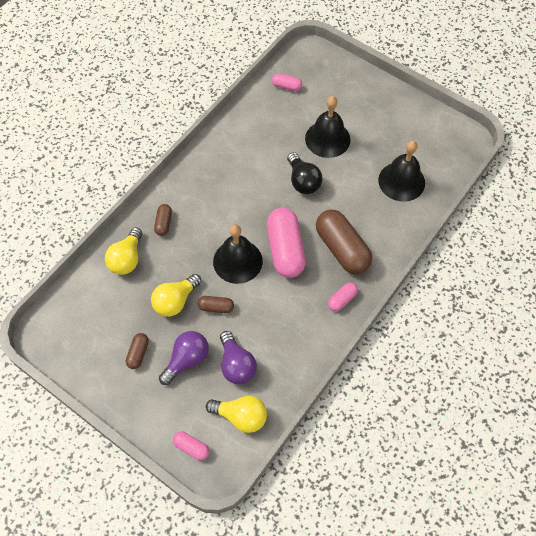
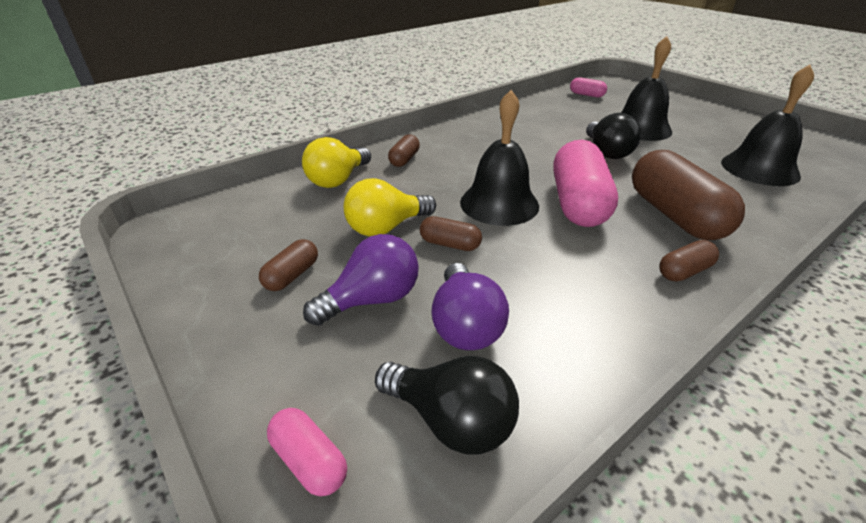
camera: 15 degrees right, 25 degrees down
(241, 416) = (451, 421): yellow light bulb -> black light bulb
(342, 299) = (684, 271): pink capsule -> brown capsule

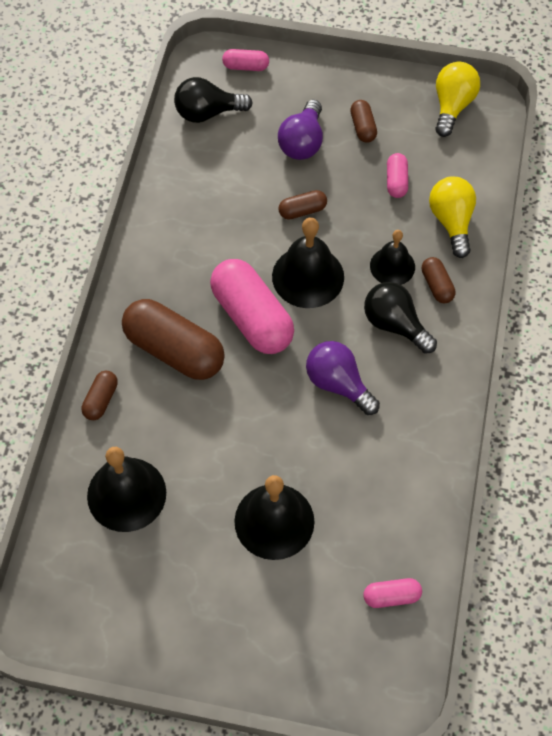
camera: 140 degrees right, 25 degrees up
(335, 220) = (396, 181): none -> pink capsule
(386, 227) = (357, 198): yellow light bulb -> yellow light bulb (452, 106)
(421, 180) = (392, 266): none -> black bell
(465, 325) = (241, 159): purple light bulb -> purple light bulb (338, 384)
(607, 152) = (277, 429): black light bulb -> black light bulb (395, 324)
(684, 271) = (146, 283): brown capsule -> brown capsule (101, 400)

